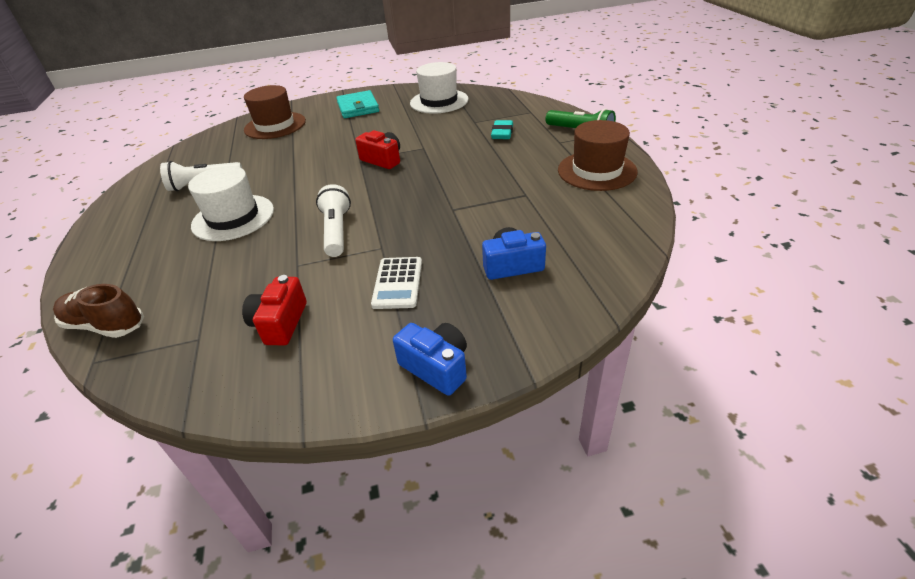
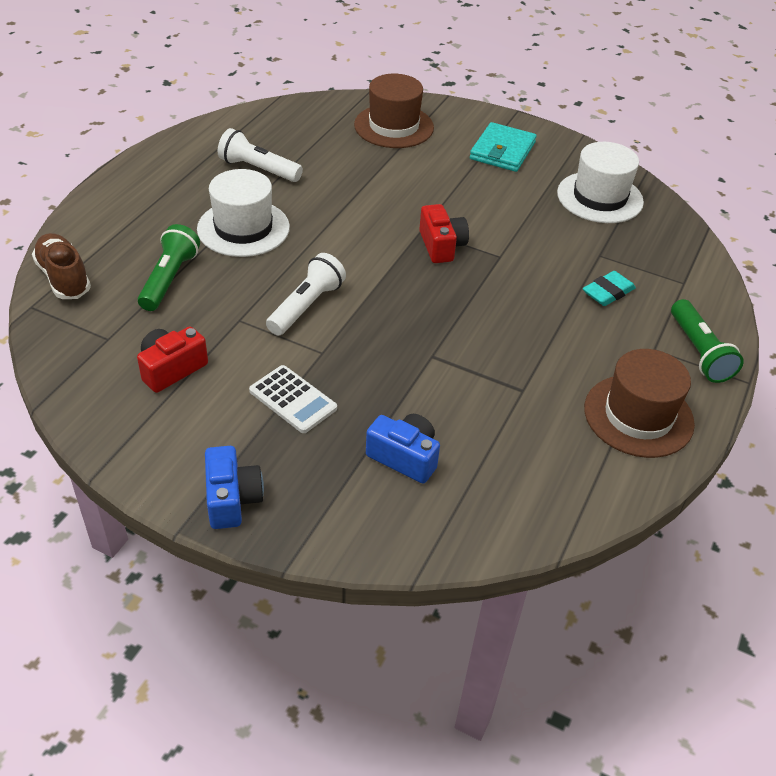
camera: 35 degrees right, 5 degrees up
(208, 274) = (169, 279): none -> green flashlight
(397, 283) = (292, 400): white calculator -> white calculator turned 90 degrees counterclockwise

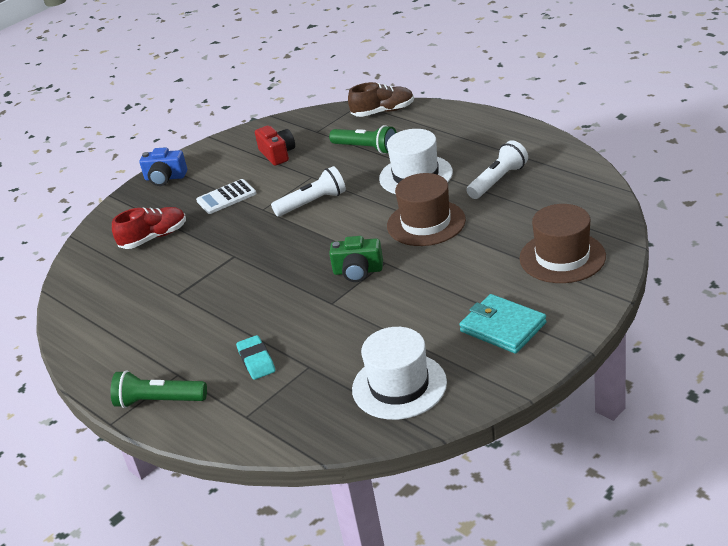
camera: 115 degrees right, 10 degrees down
(306, 306) = (312, 203): white flashlight -> white flashlight turned 75 degrees counterclockwise
(404, 457) = (154, 238): blue camera -> red shoe
(441, 246) = (358, 271): red camera -> green camera
(638, 416) = (119, 348): brown hat -> brown hat (426, 223)

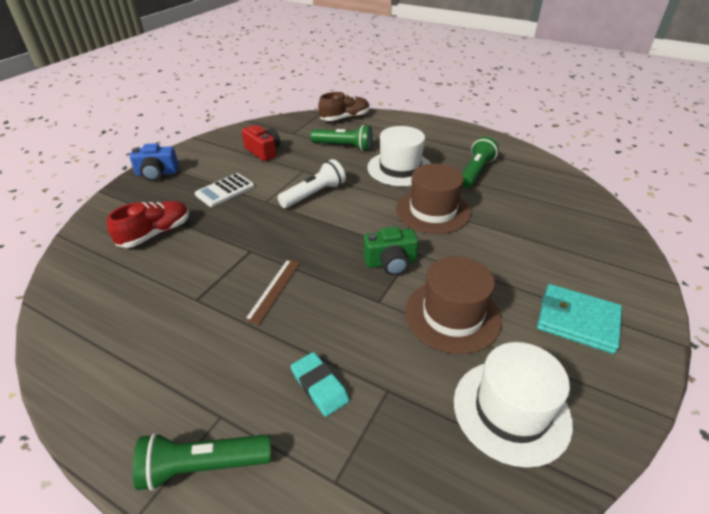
camera: 20 degrees left, 5 degrees up
(244, 290) = (274, 290): none -> brown ruler
(498, 181) = (475, 172): white flashlight -> green flashlight
(562, 257) = (581, 240): brown hat -> brown hat (452, 315)

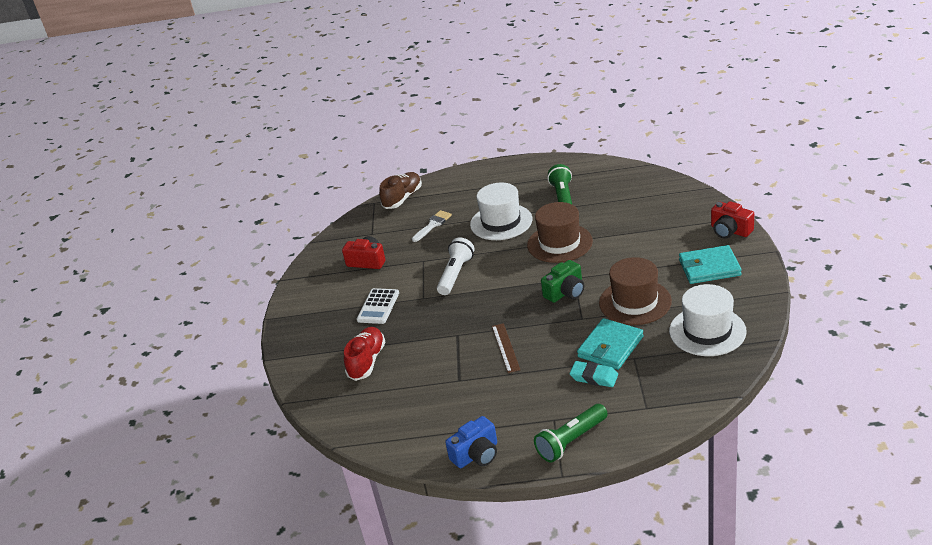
camera: 25 degrees left, 5 degrees down
(157, 173) = (297, 323): blue camera -> blue camera (476, 454)
(343, 146) = (433, 225): green flashlight -> white brush
(375, 356) = (610, 347): none -> turquoise wallet
(636, 288) = (730, 231): none -> red camera

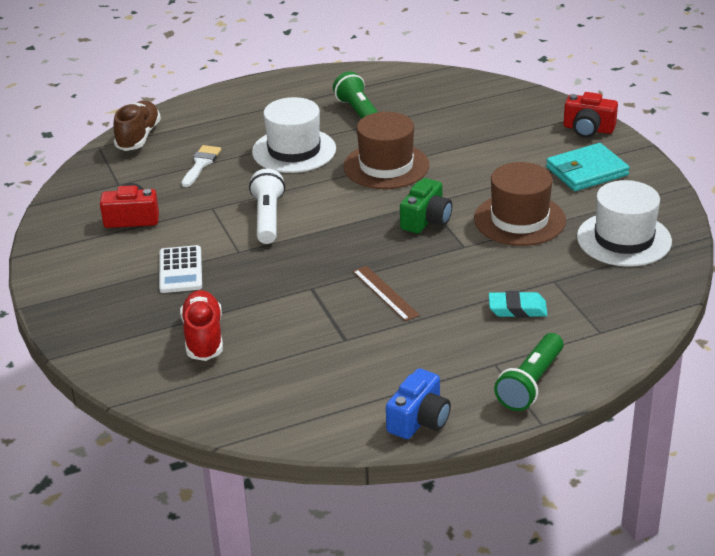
camera: 25 degrees left, 0 degrees up
(610, 347) = (518, 273): turquoise wallet -> none

